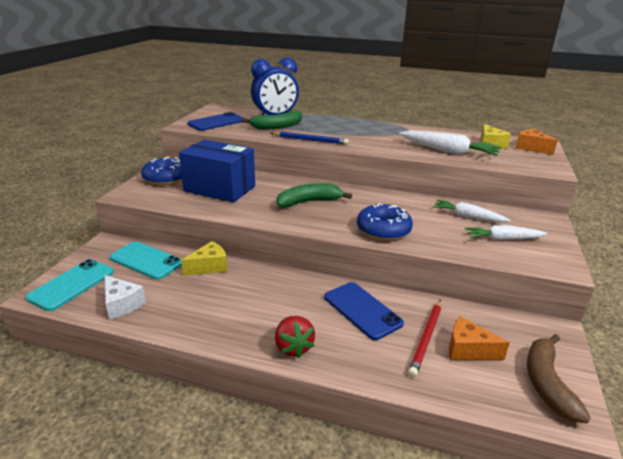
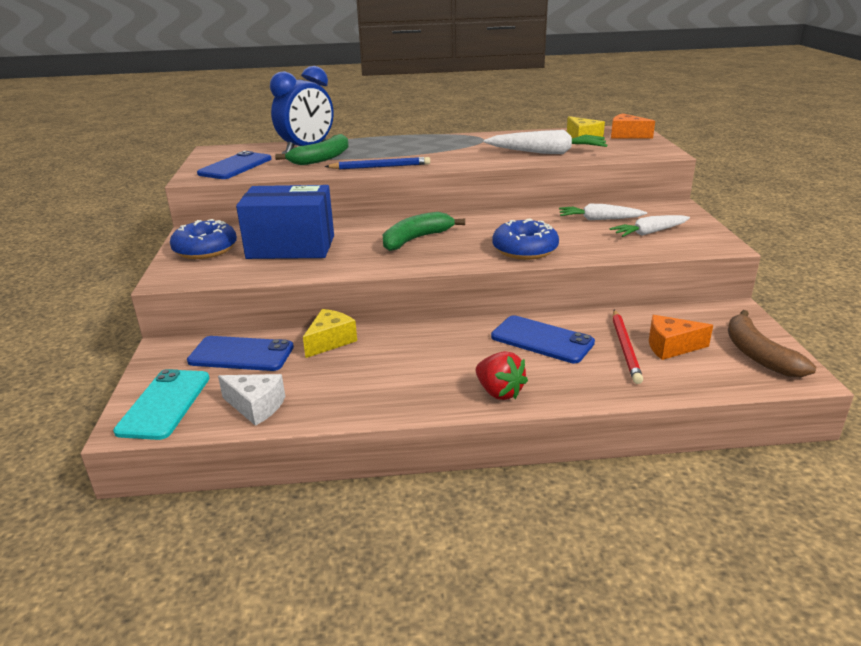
camera: 20 degrees left, 0 degrees up
(146, 260) = (241, 354): turquoise phone -> blue phone

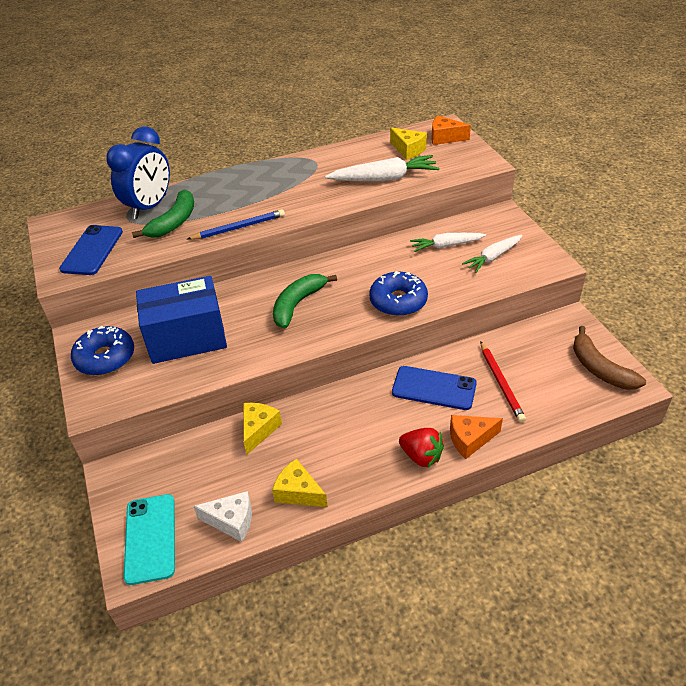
camera: 15 degrees left, 15 degrees up
(241, 354) = (187, 464): blue phone -> none
(342, 397) = (298, 492): none -> yellow cheese
(671, 347) = (535, 374): orange cheese -> orange cheese (470, 440)

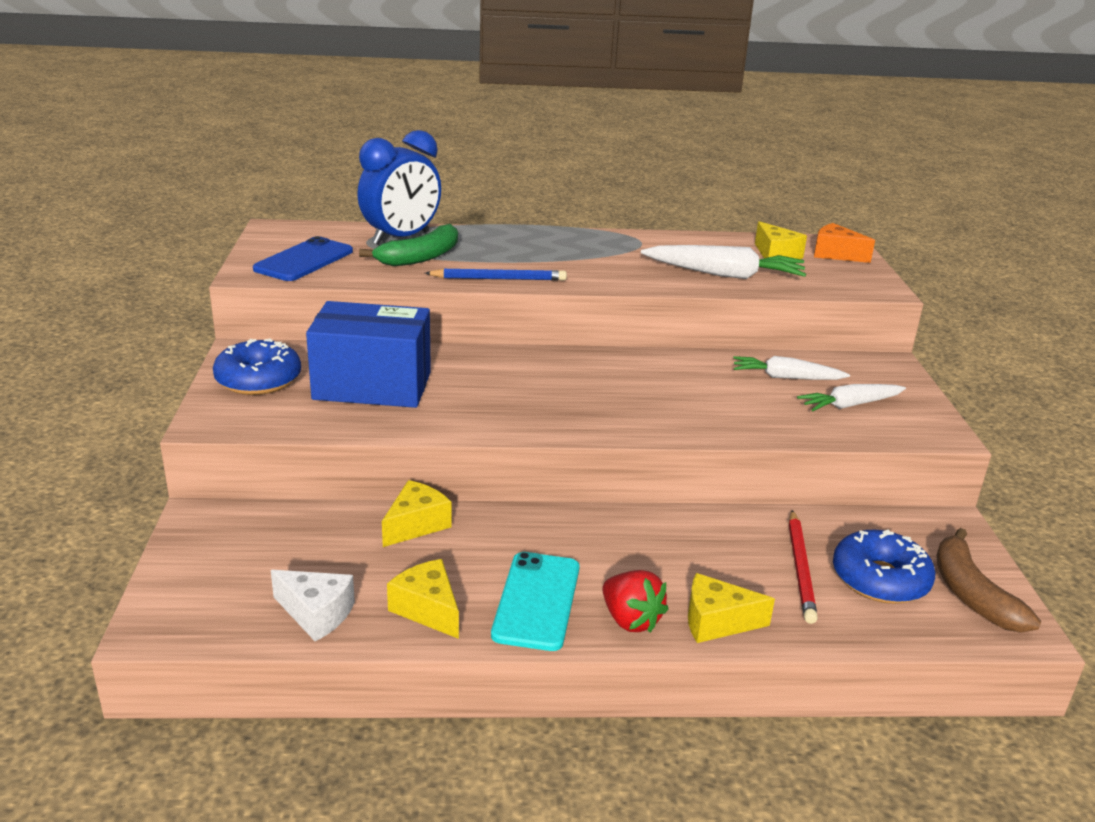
camera: 15 degrees right, 15 degrees down
(150, 538) = (198, 600): turquoise phone -> turquoise phone (537, 601)
(297, 304) = (539, 388): green banana -> none
(398, 301) = (682, 418): blue donut -> blue donut (880, 579)
(434, 388) = (693, 547): blue phone -> none
(470, 440) = (716, 622): orange cheese -> yellow cheese

